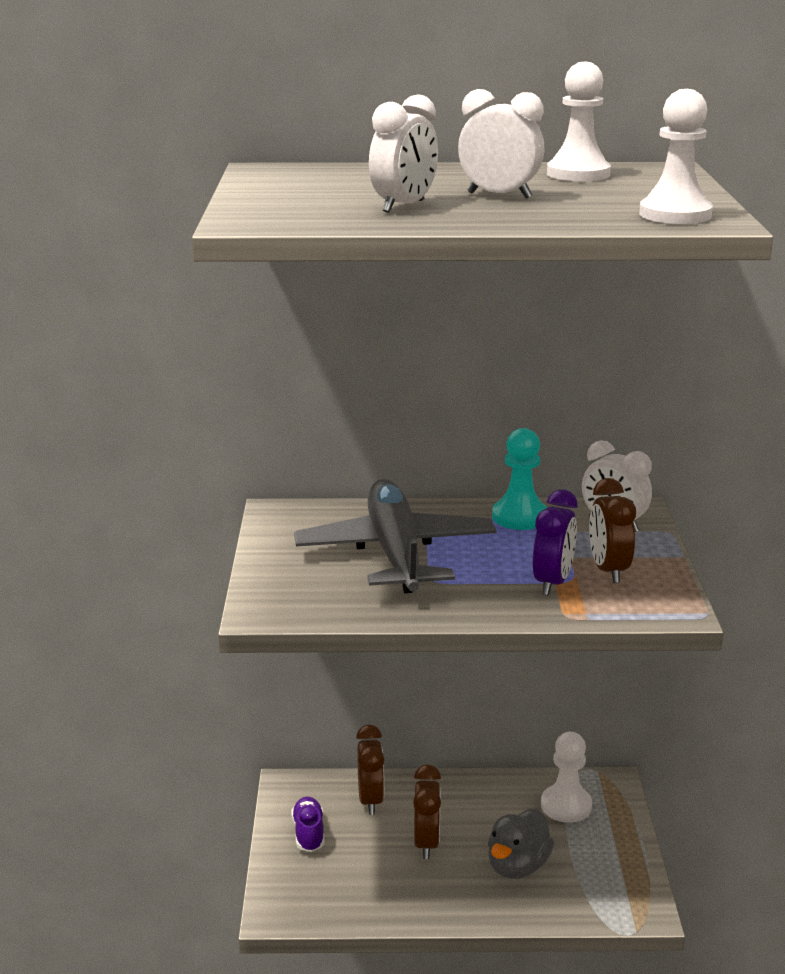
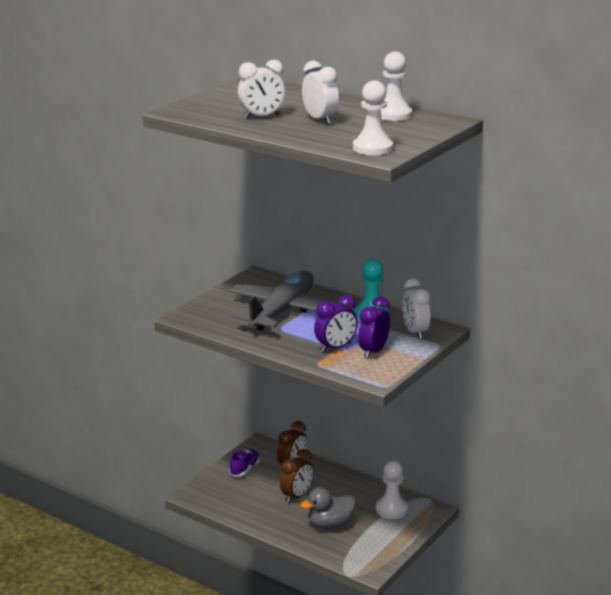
camera: 35 degrees right, 0 degrees up
(608, 570) = (373, 352): brown clock -> purple clock

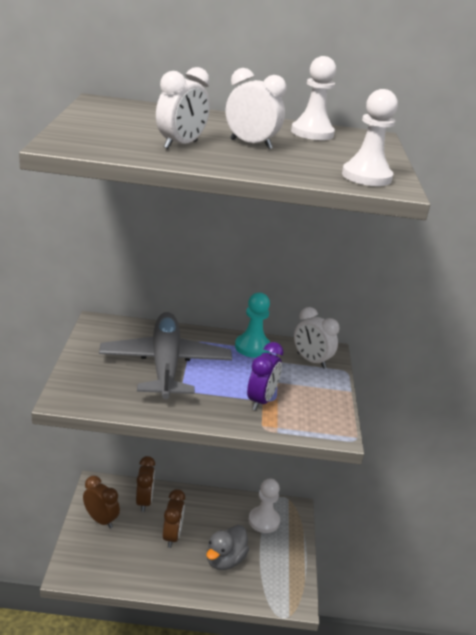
camera: 35 degrees left, 5 degrees up
(244, 469) = (100, 520): purple shoe -> brown clock
(373, 352) = (299, 395): purple clock -> none

